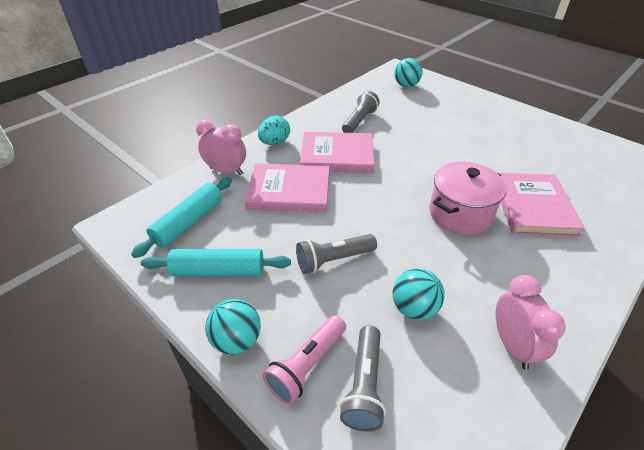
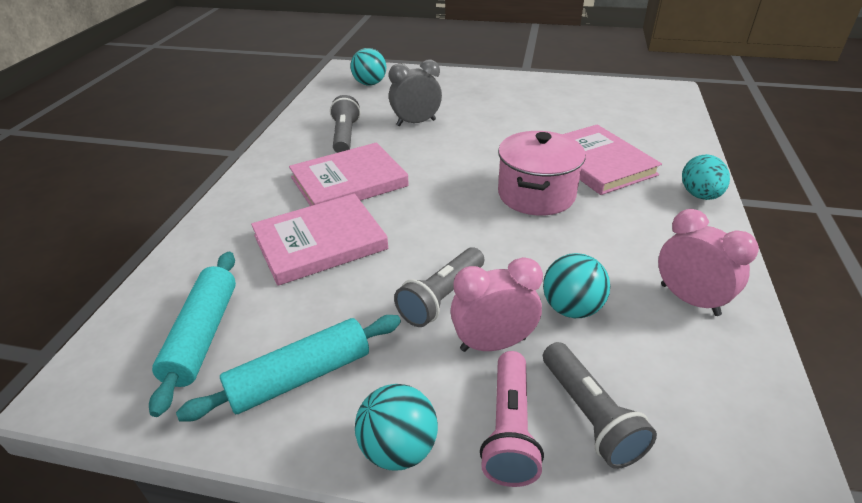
camera: 30 degrees left, 5 degrees down
(226, 171) = (208, 250): pink clock -> pink clock (493, 344)
(274, 142) = (252, 193): turquoise egg -> turquoise egg (699, 195)
(415, 126) = (416, 123): none -> grey clock

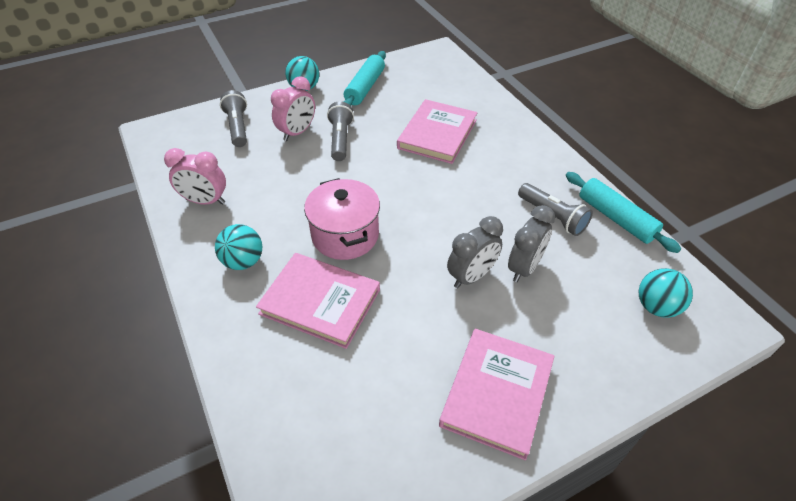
camera: 140 degrees right, 10 degrees up
(202, 335) = (424, 80): turquoise rolling pin -> turquoise rolling pin (616, 218)
(349, 181) = (482, 178): pink book -> pink book (497, 393)
(460, 132) = (471, 276): none -> grey clock
(509, 429) = (268, 109): pink flashlight -> none
(571, 308) = (270, 165): turquoise ball -> turquoise ball (243, 261)
(589, 415) = (238, 127): grey flashlight -> grey flashlight turned 45 degrees clockwise
(699, 195) = (215, 305): turquoise egg -> none

